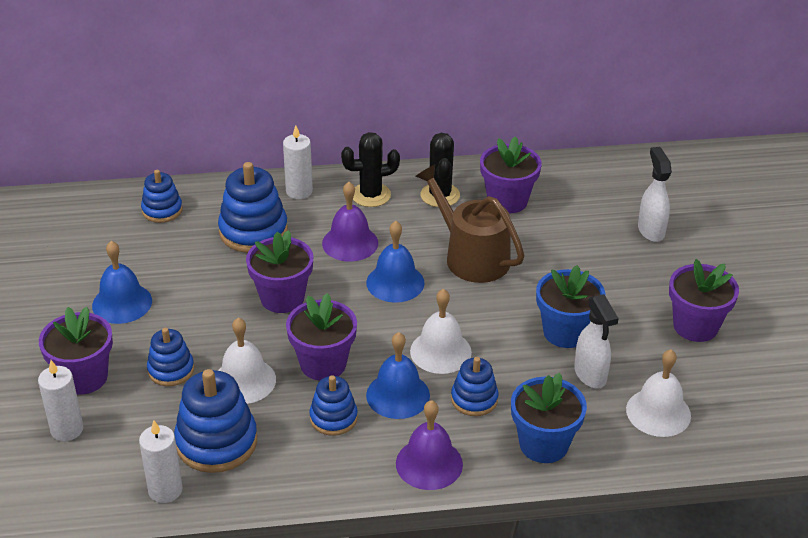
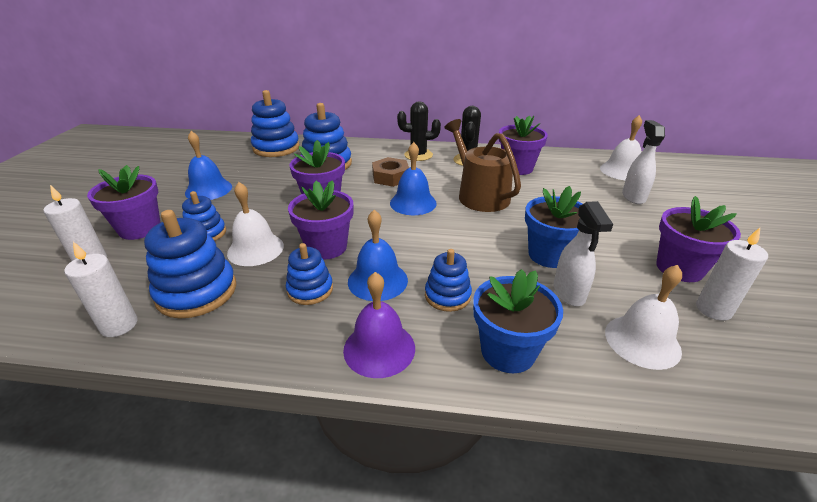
camera: 15 degrees right, 5 degrees down
(162, 210) = (276, 148): blue stacking toy -> blue stacking toy, size x1.67
(299, 191) = (370, 148): white candle -> white candle (713, 309)
(350, 243) = (390, 177): purple bell -> brown nut
(440, 351) = (430, 253): white bell -> white bell (621, 171)

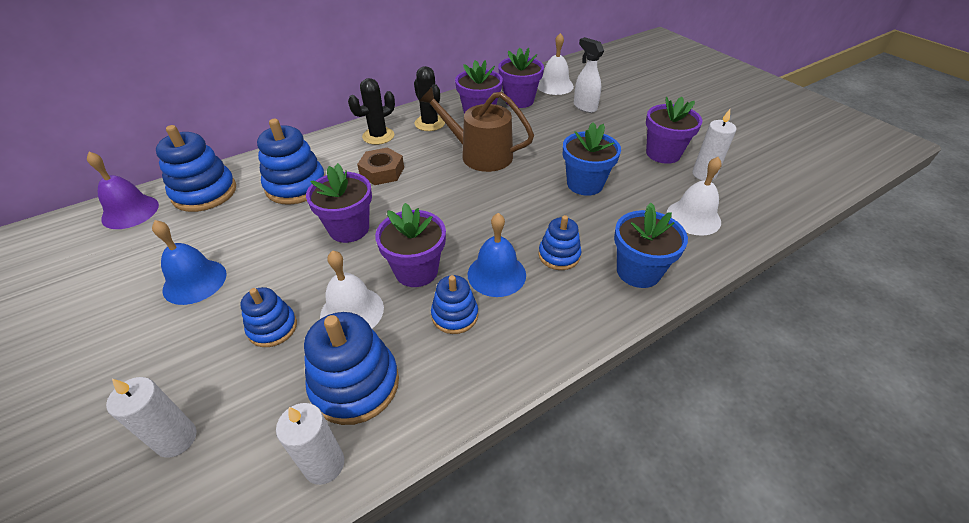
camera: 40 degrees left, 10 degrees up
(140, 229) = (178, 370): purple flower pot -> purple flower pot (519, 100)
(379, 348) = (564, 324): purple bell -> purple bell (130, 212)
(413, 203) = (436, 189): blue bell -> none
(569, 293) = (626, 207): white spray bottle -> none

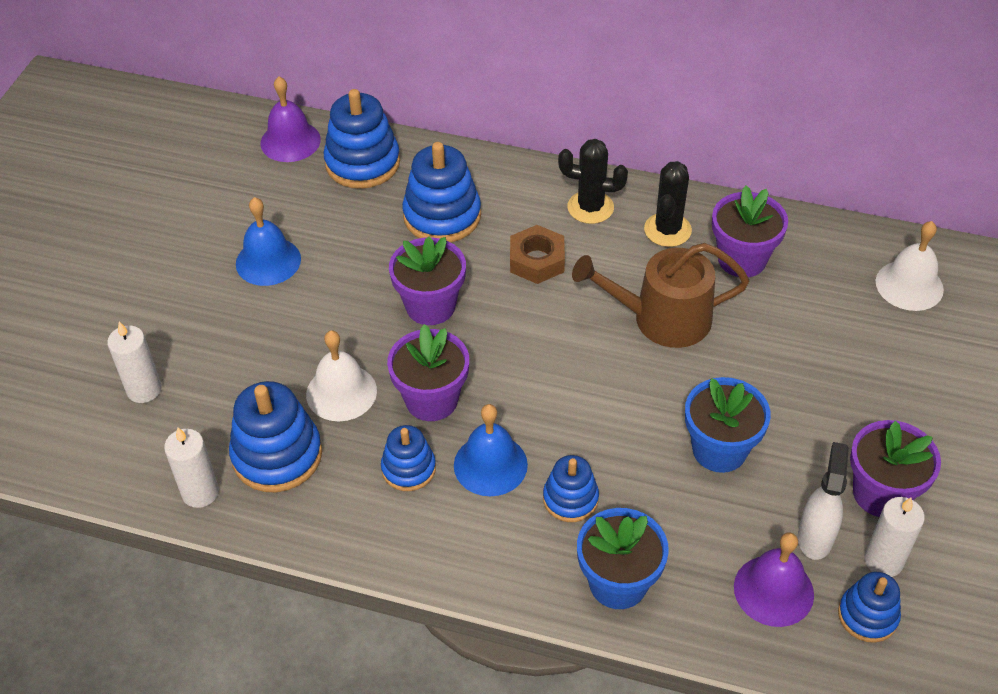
camera: 50 degrees right, 5 degrees up
(272, 328) = (276, 355): blue stacking toy -> blue stacking toy (867, 616)
(480, 155) = (662, 319): brown watering can -> brown watering can turned 75 degrees counterclockwise
(519, 100) = (823, 275): purple flower pot -> none
(584, 107) = (894, 349): white spray bottle -> white spray bottle (815, 537)
(693, 217) = (773, 590): white bell -> purple bell

